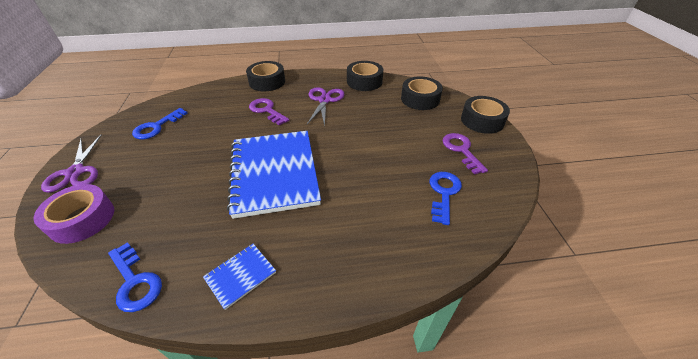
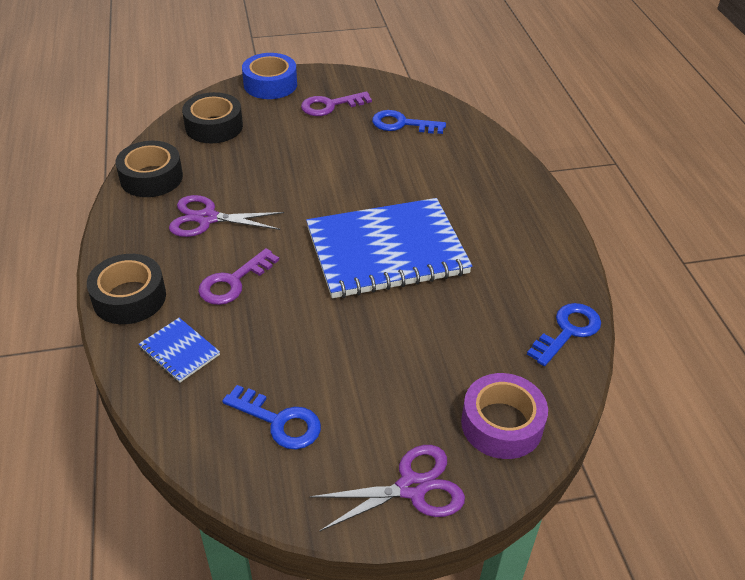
camera: 95 degrees left, 0 degrees up
(240, 275) = (537, 253): blue notebook -> blue notebook (179, 351)
(482, 120) = (270, 84): black tape -> blue tape

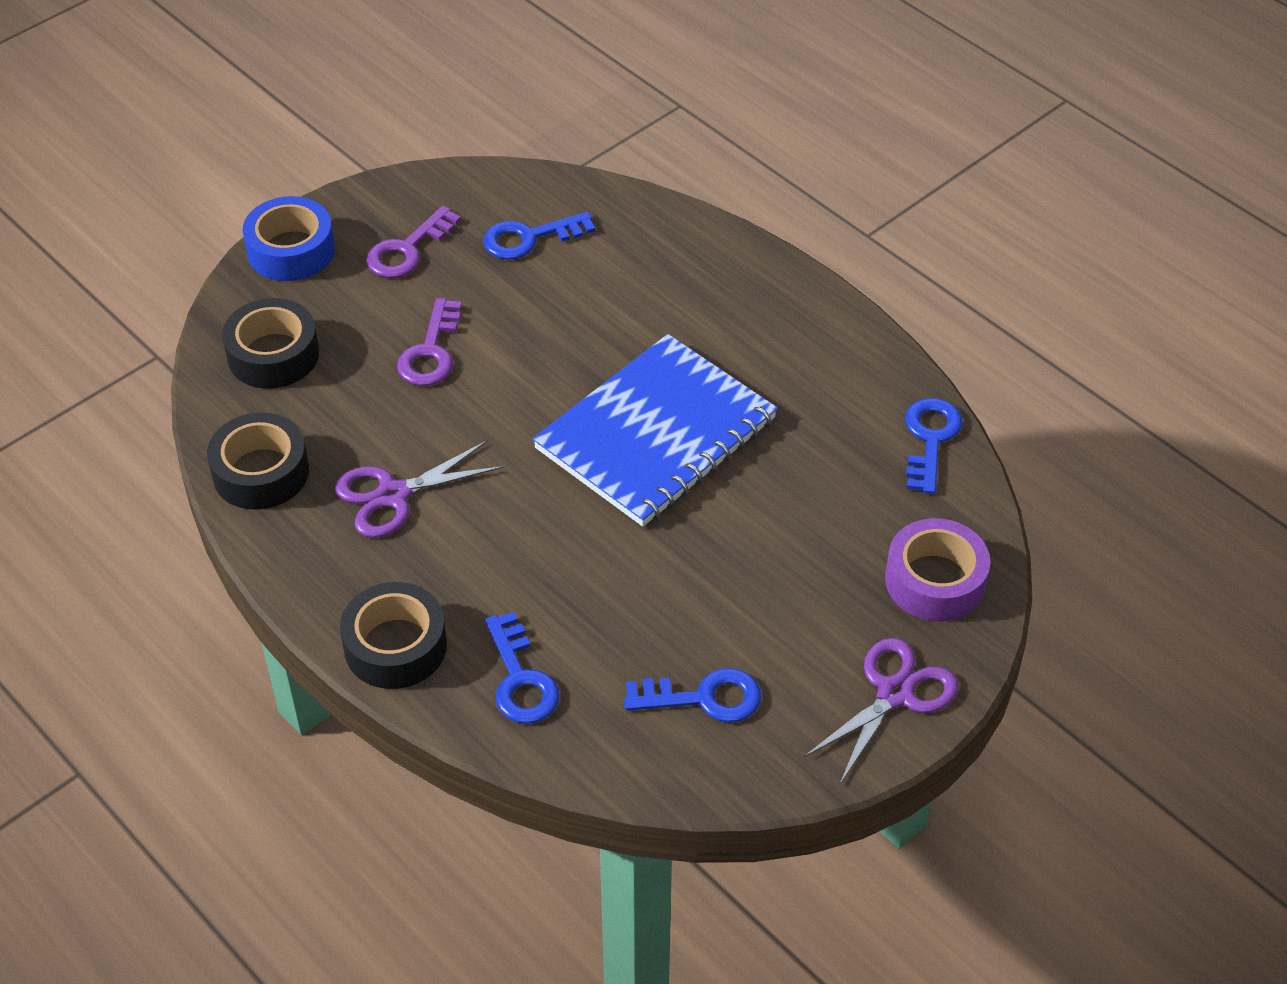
camera: 30 degrees left, 5 degrees up
(179, 351) = (520, 679): blue notebook -> blue key
(233, 282) = (505, 563): purple key -> purple key (431, 351)

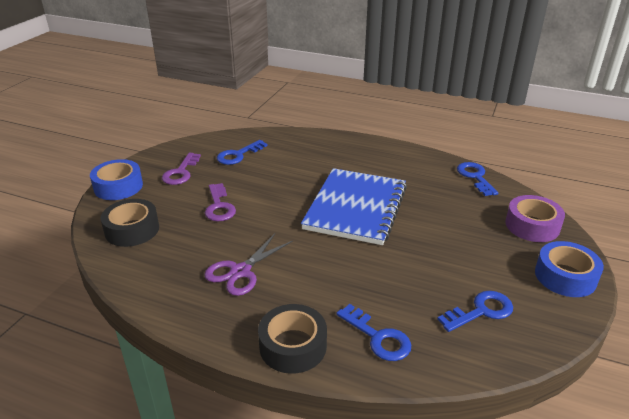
camera: 25 degrees left, 15 degrees down
(261, 472) = (154, 284): black tape -> none
(895, 693) = (565, 276): purple scissors -> blue tape

